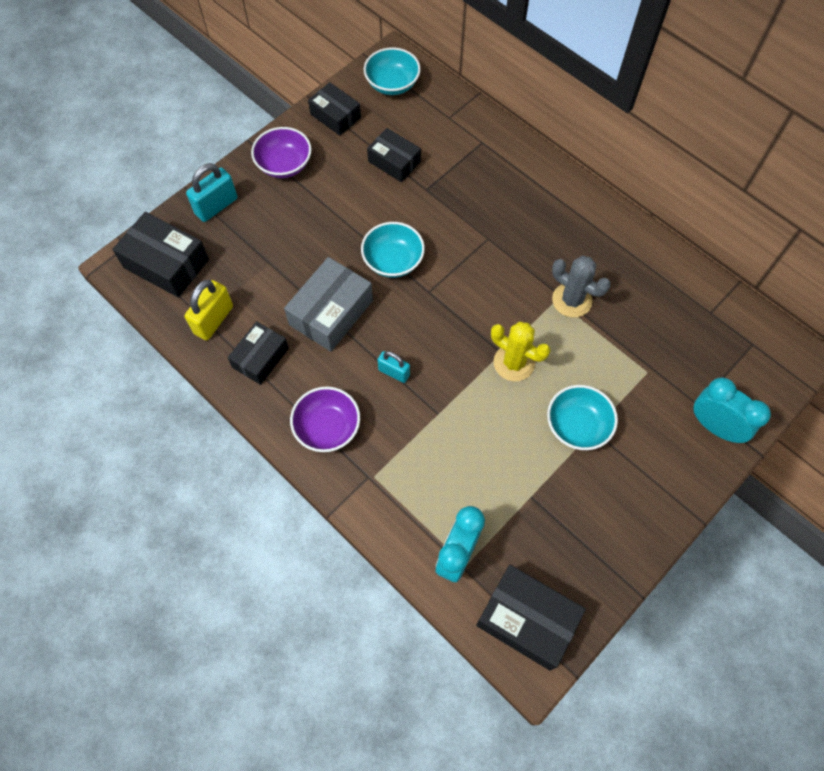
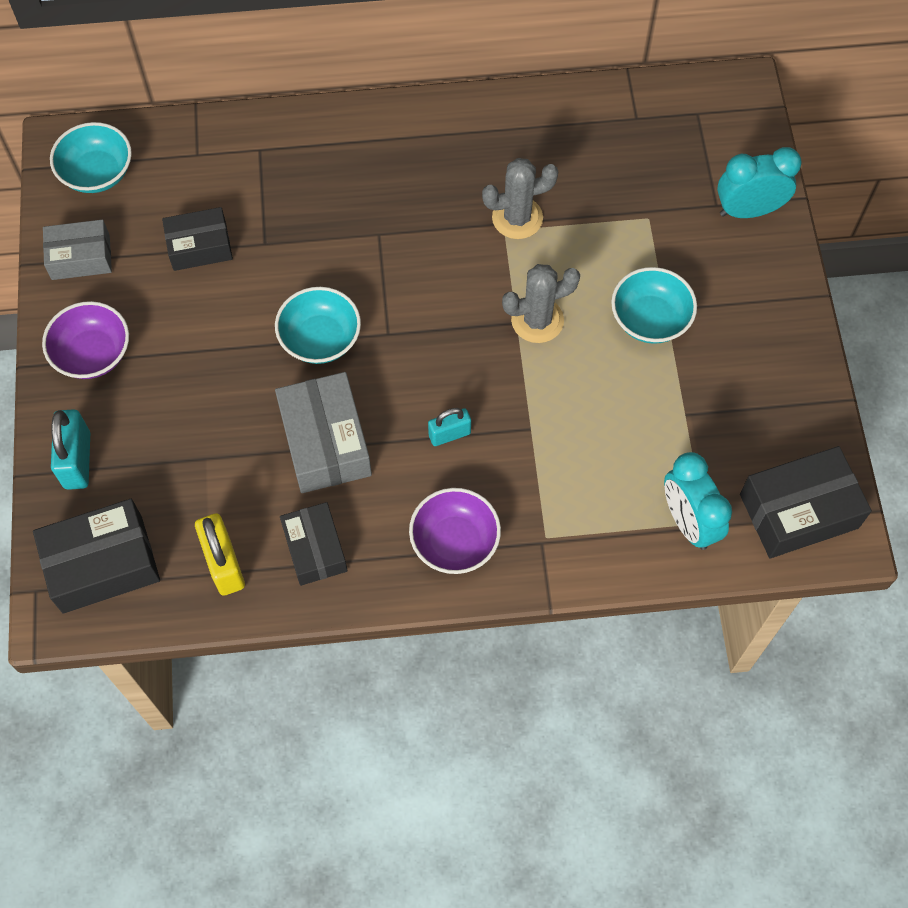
camera: 50 degrees left, 0 degrees up
(335, 116) = (81, 257): black box -> grey box
(514, 363) = (537, 320): yellow cactus -> grey cactus

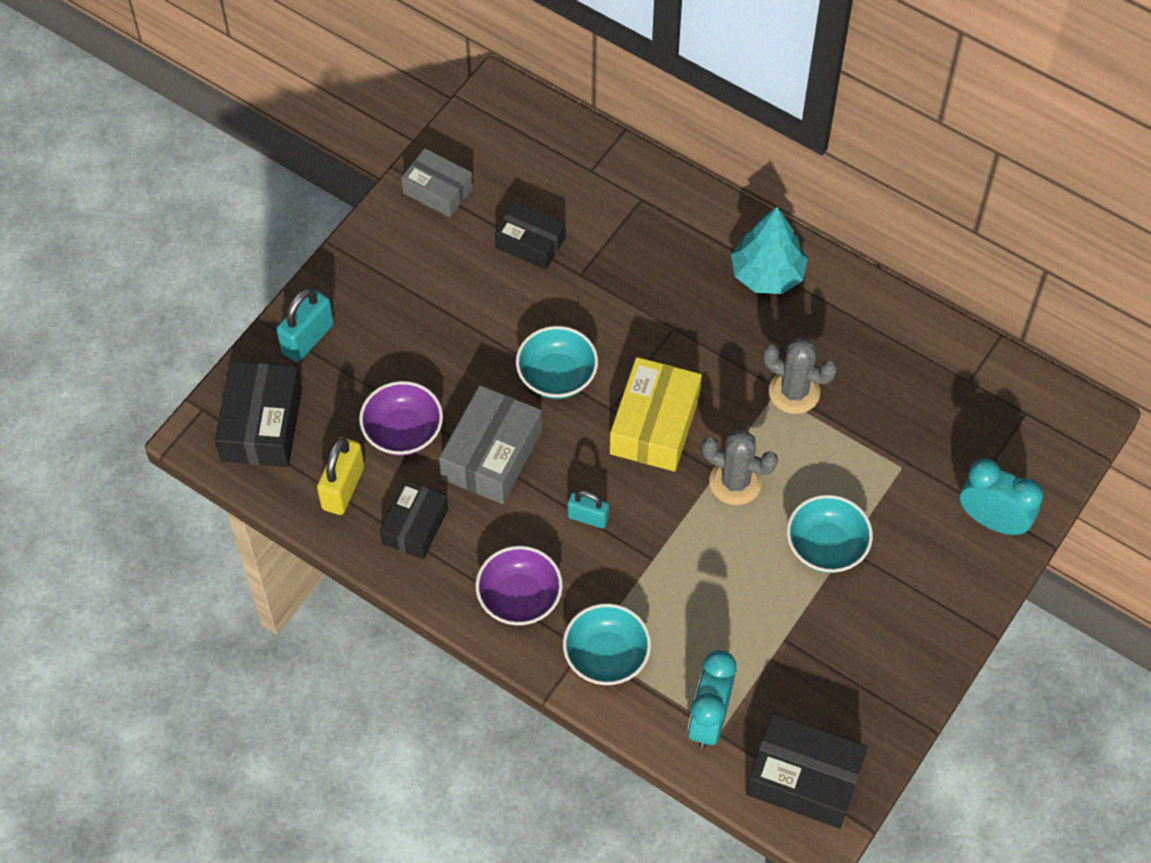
camera: 40 degrees right, 5 degrees down
(93, 354) = (385, 268): purple bowl -> purple bowl (403, 431)
(97, 173) = (505, 134): turquoise bowl -> turquoise bowl (606, 656)
(102, 564) = (262, 424): black box -> black box turned 75 degrees clockwise
(413, 141) = (767, 274): none -> turquoise tree
(434, 321) = (654, 425): none -> yellow box

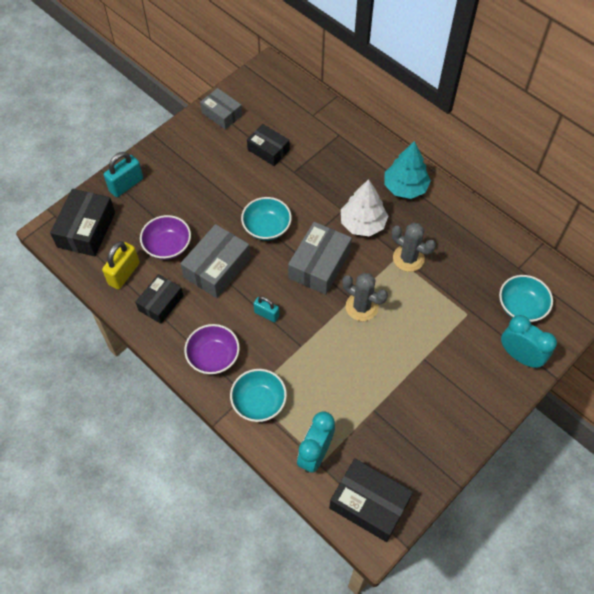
camera: 10 degrees right, 0 degrees up
(654, 425) = (319, 265): yellow box -> grey box
(710, 346) = (362, 224): none -> white tree
(826, 546) = (411, 355): turquoise bowl -> turquoise bowl (521, 307)

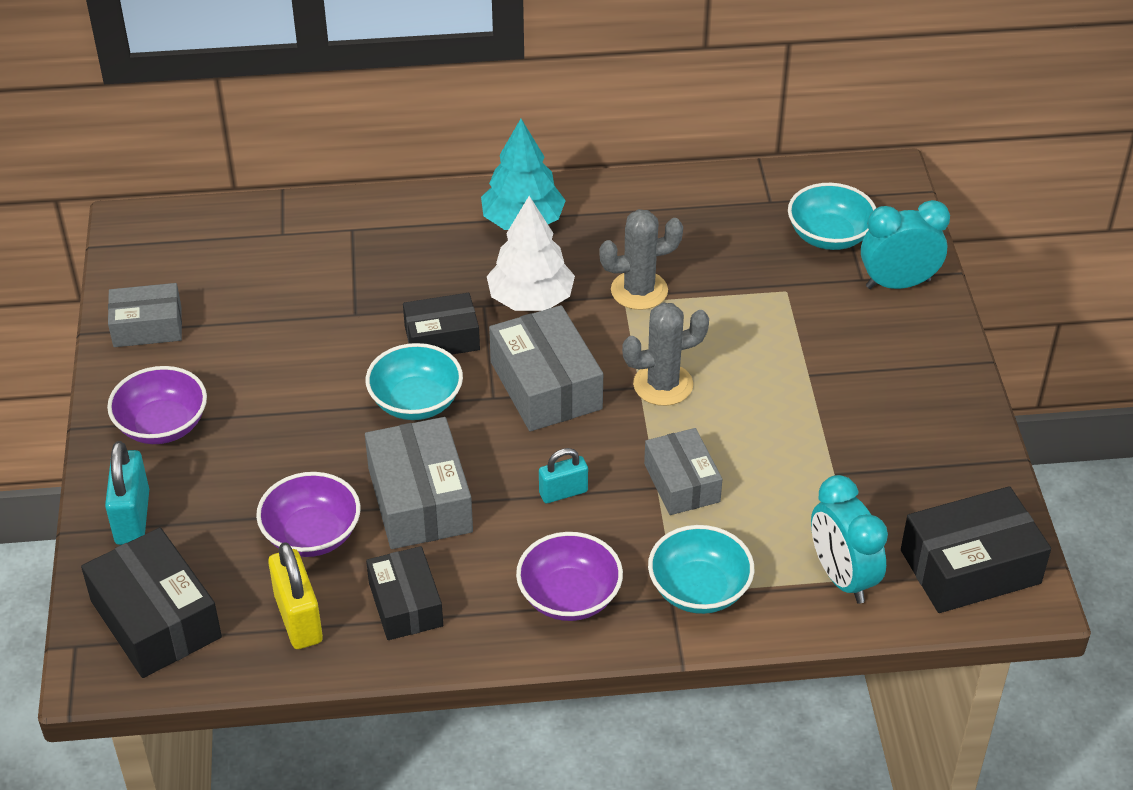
camera: 50 degrees left, 15 degrees down
(178, 158) = (162, 425): none -> purple bowl
(268, 150) = (282, 317): black box -> black box (442, 338)
(312, 354) = (682, 483): none -> grey box

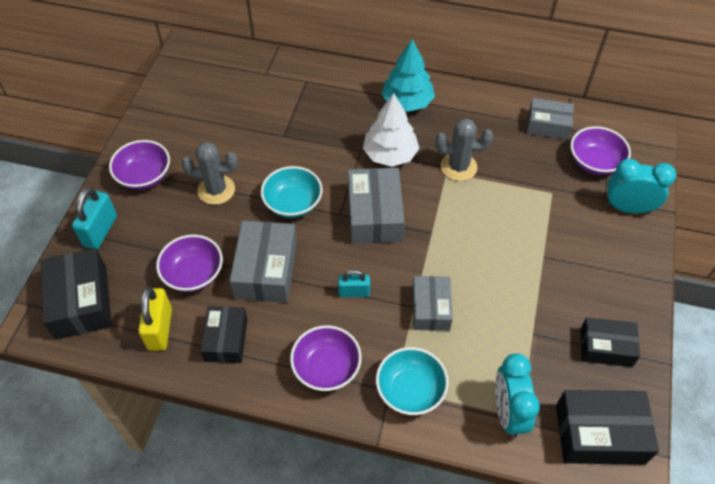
camera: 20 degrees right, 10 degrees up
(147, 327) = (166, 112): grey box -> grey box (548, 125)
(442, 338) = (326, 165): black box -> black box (606, 347)
(663, 385) = (447, 236): grey cactus -> grey cactus (216, 190)
(829, 236) = (594, 162): turquoise bowl -> purple bowl

